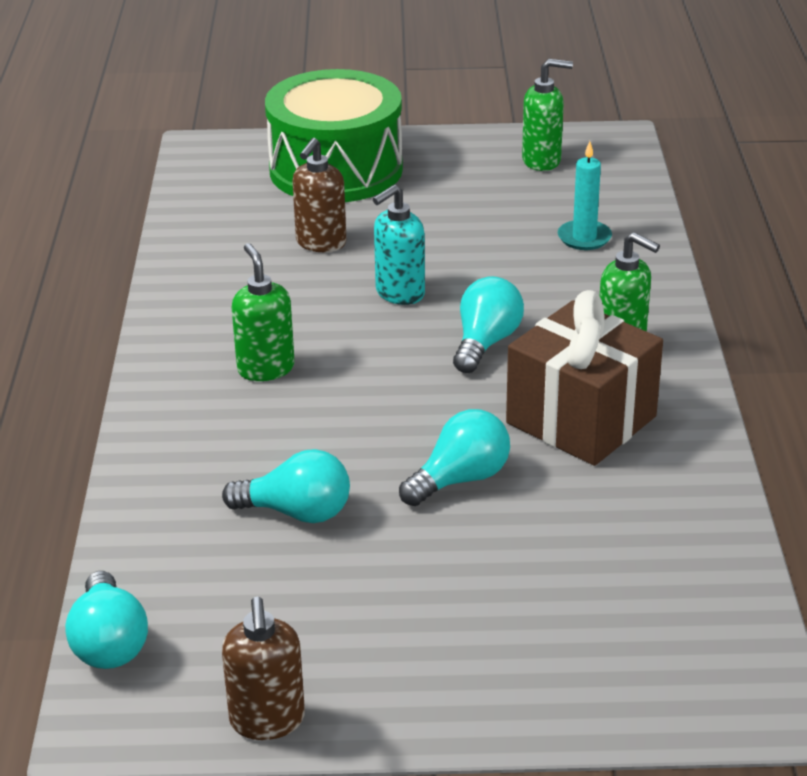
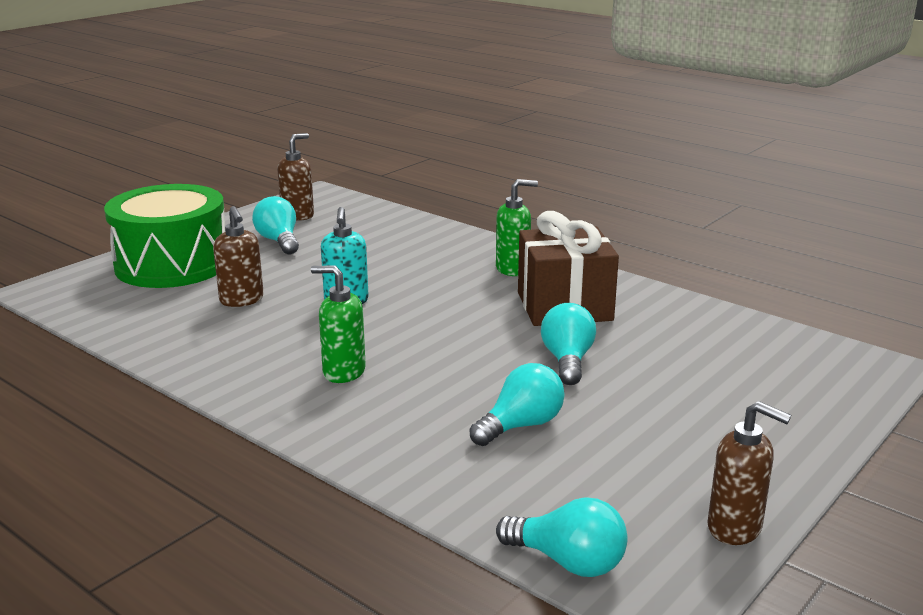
camera: 50 degrees left, 10 degrees down
(485, 343) = (444, 299): turquoise light bulb -> turquoise light bulb (279, 241)
(542, 161) = (298, 215): green soap dispenser -> brown soap dispenser
(584, 238) = (394, 236): turquoise candle -> none

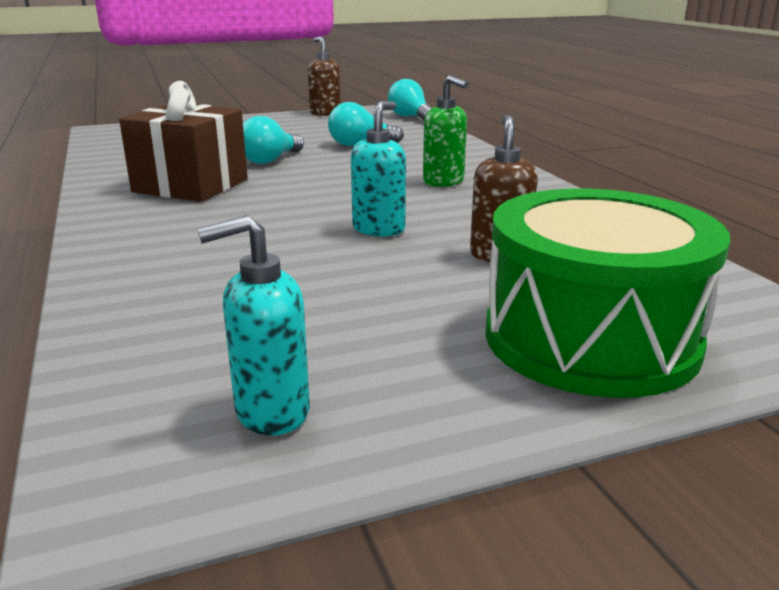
camera: 150 degrees left, 0 degrees up
(279, 241) = (376, 343): turquoise light bulb -> none
(298, 215) = (271, 412): brown soap dispenser -> turquoise soap dispenser
(513, 269) = (152, 222): green soap dispenser -> none

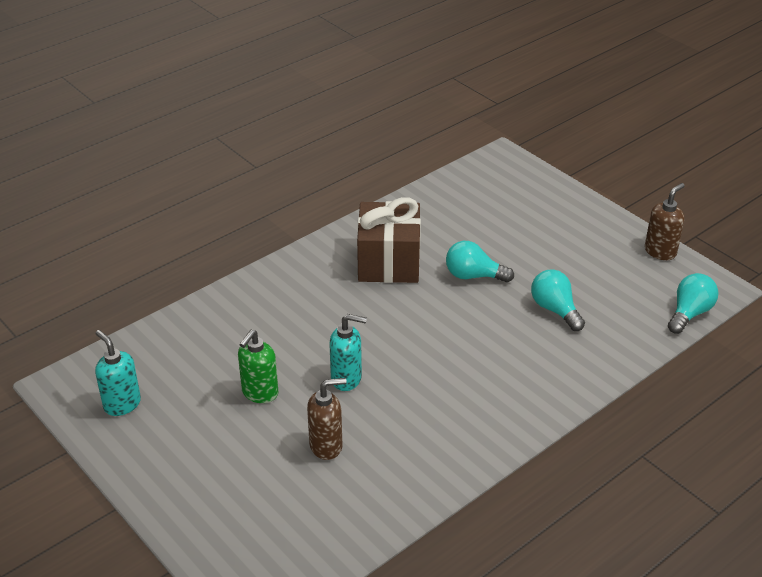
camera: 70 degrees right, 15 degrees up
(444, 182) = (472, 387): green soap dispenser -> green soap dispenser (259, 393)
(590, 338) = (222, 501): green drum -> none

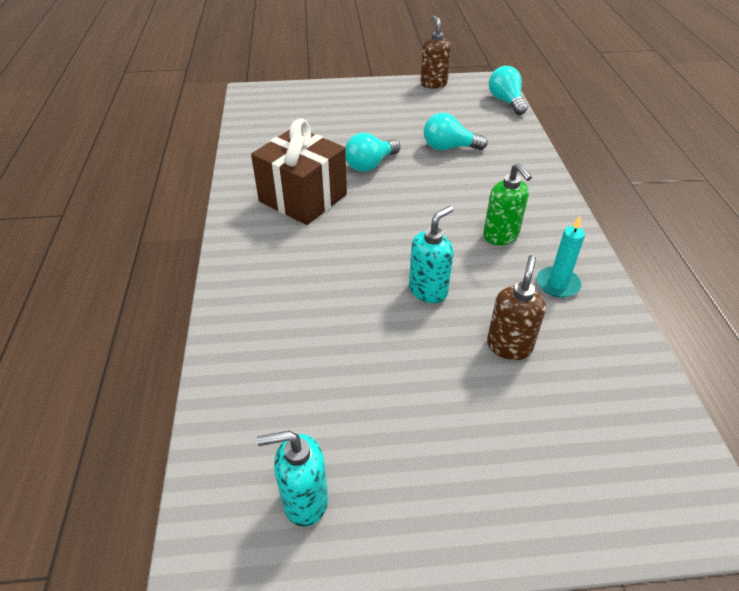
camera: 55 degrees left, 5 degrees up
(259, 393) = (394, 362): green soap dispenser -> green soap dispenser (501, 236)
(425, 449) = (557, 284): none -> turquoise candle

